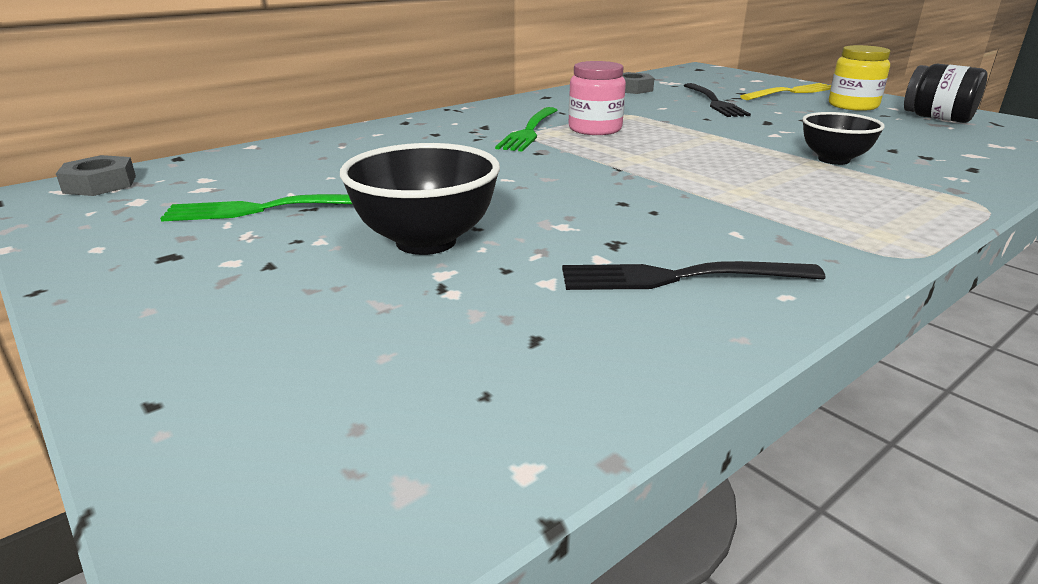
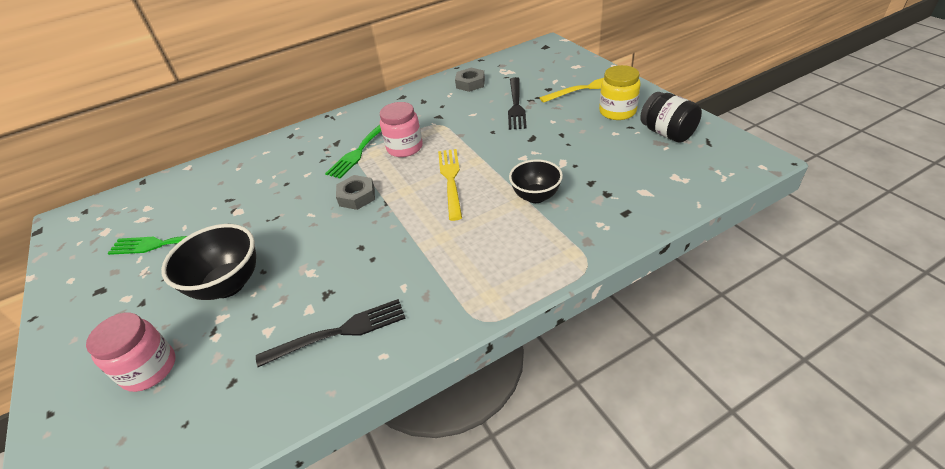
camera: 15 degrees right, 15 degrees up
(100, 184) = (93, 212): grey nut -> grey nut (357, 196)
(347, 334) = (149, 369): none -> pink jar
(680, 277) = (338, 332): black fork -> black fork turned 150 degrees clockwise
(694, 150) = (451, 180): none -> yellow fork

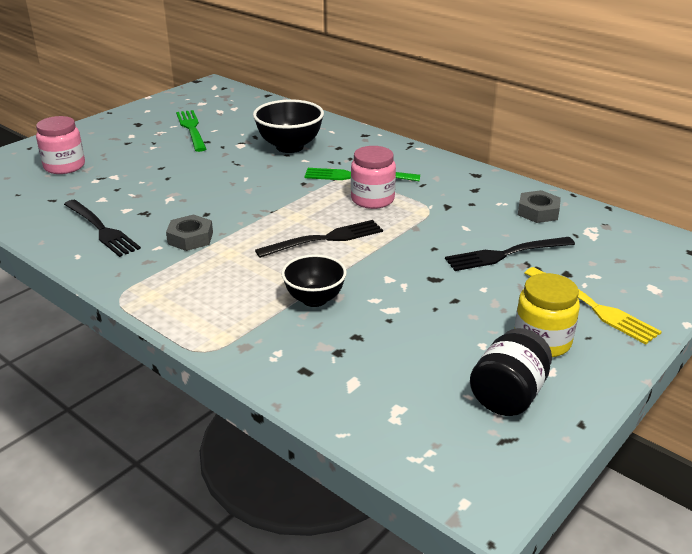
camera: 65 degrees right, 10 degrees down
(228, 285) = (149, 168): black bowl -> black bowl (289, 147)
(357, 196) = (279, 193): grey nut -> grey nut (190, 238)
(451, 180) = (324, 239): yellow fork -> black fork

